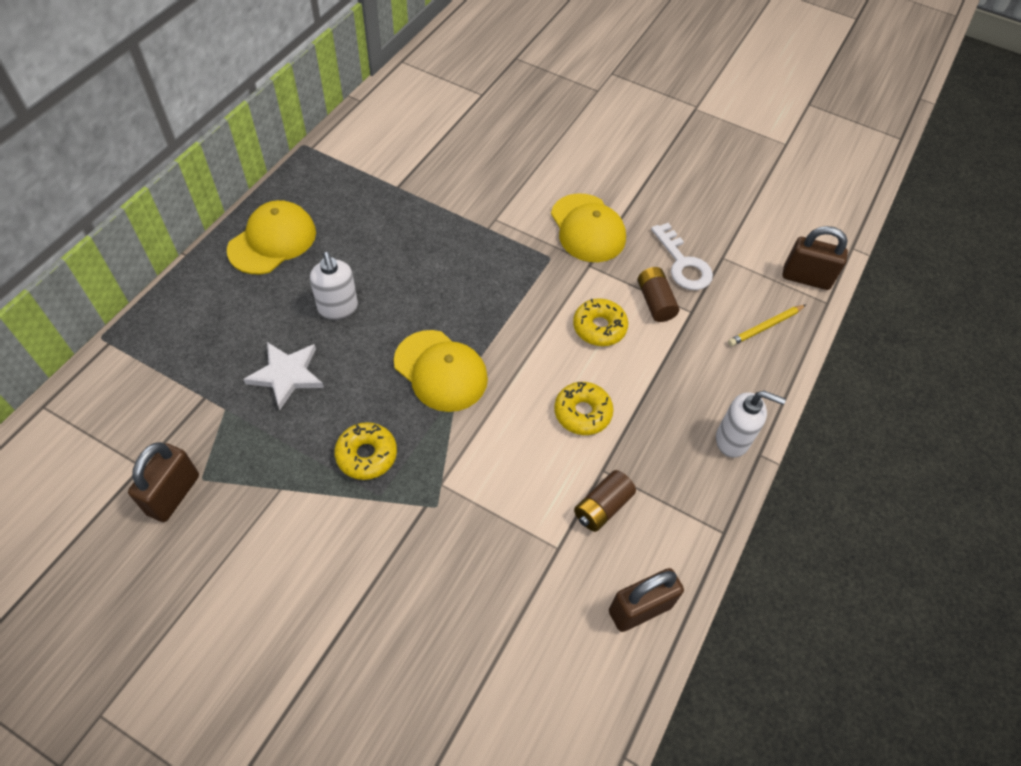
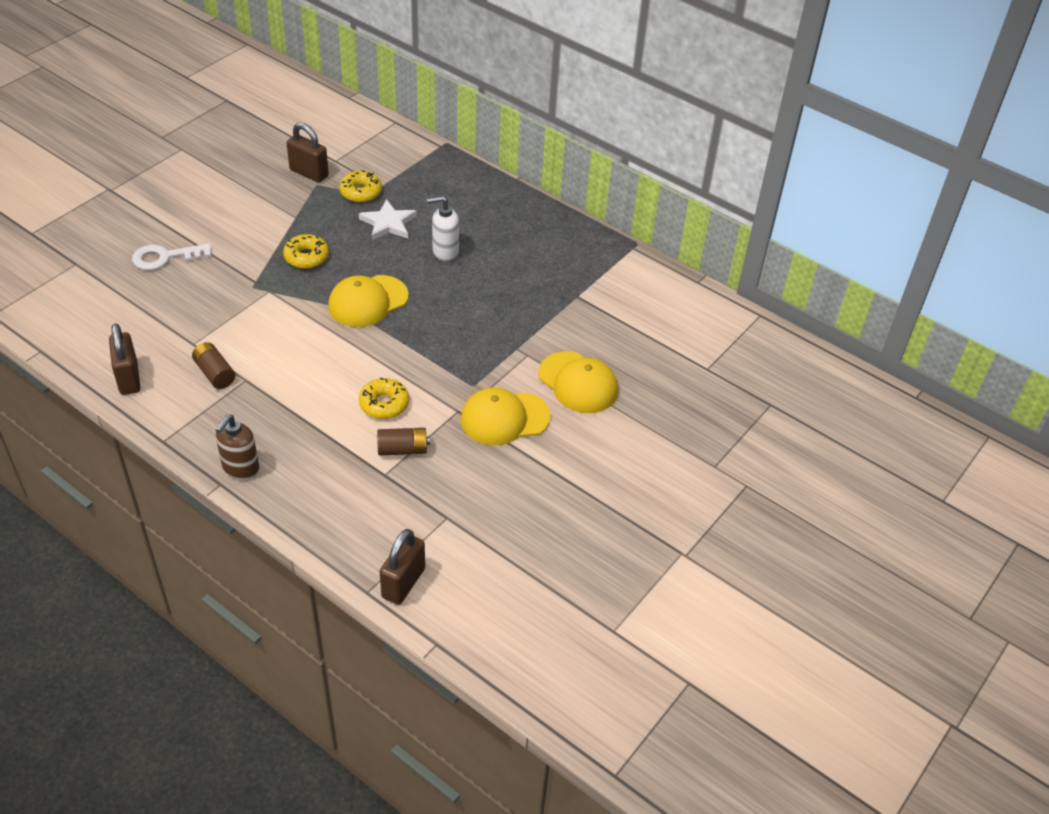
camera: 100 degrees right, 10 degrees down
(272, 241) = (523, 221): yellow cap -> yellow cap (578, 383)
(582, 413) = (301, 377): yellow donut -> yellow donut (361, 192)
(683, 263) = (445, 482): white key -> white key (165, 257)
(732, 440) = (240, 468): white soap dispenser -> brown soap dispenser
(765, 327) = (351, 528): yellow pencil -> none

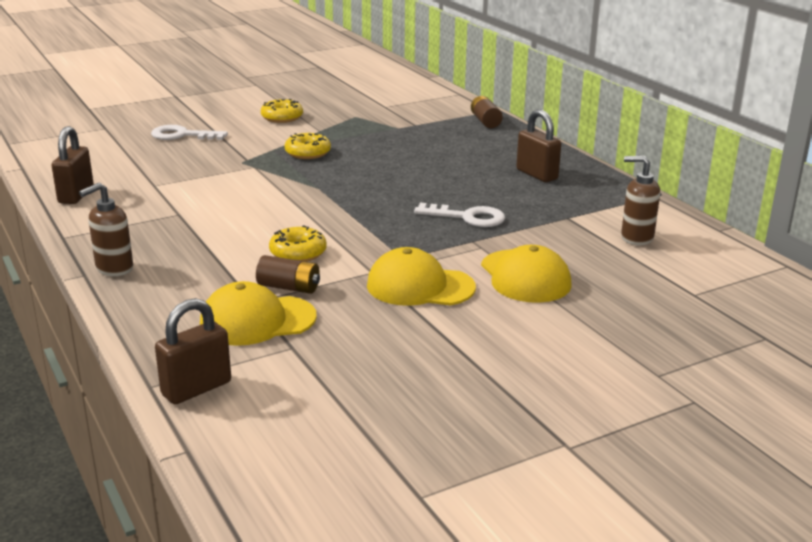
camera: 25 degrees right, 20 degrees down
(215, 373) = (154, 205): brown battery -> brown battery (485, 121)
(309, 173) = (354, 110): brown padlock -> brown padlock (536, 174)
(361, 192) = (393, 125): yellow donut -> yellow donut (282, 117)
(368, 301) = (342, 187): yellow cap -> yellow cap (257, 321)
(388, 223) = (403, 145): white star -> none
(445, 252) = (445, 169): white soap dispenser -> none
(497, 317) = (467, 217): none -> white key
(640, 309) = (636, 238): none -> brown soap dispenser

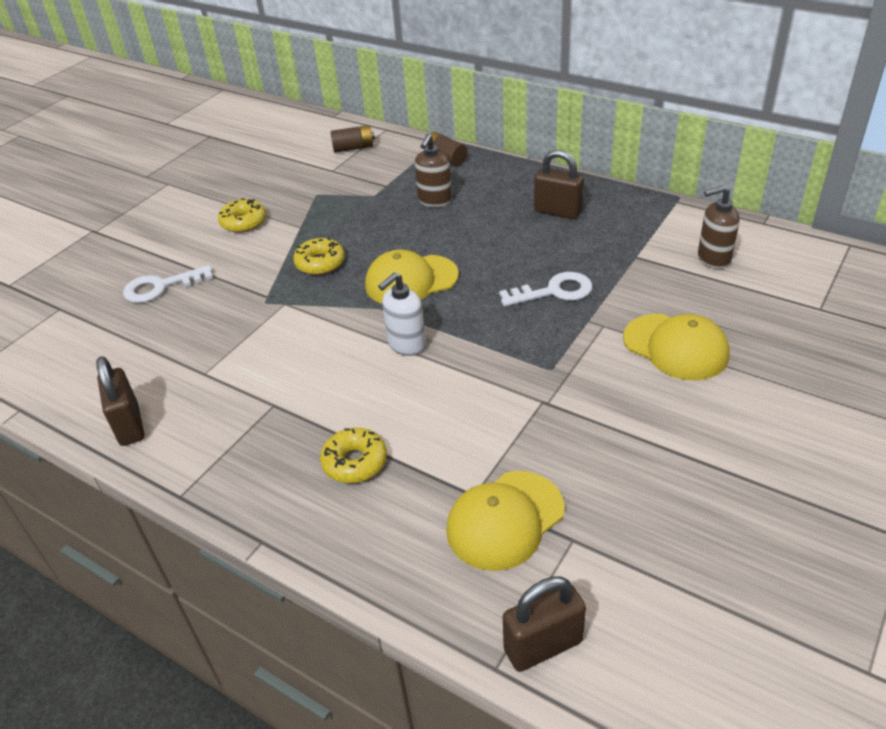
camera: 25 degrees left, 15 degrees up
(114, 268) = (285, 516): brown soap dispenser -> brown soap dispenser (434, 201)
(196, 388) = (543, 646): brown padlock -> brown padlock turned 45 degrees clockwise
(289, 287) = (488, 459): brown battery -> brown battery (353, 148)
(298, 253) = (449, 407): yellow donut -> yellow donut (355, 462)
(311, 212) = (406, 345): none -> white soap dispenser
(420, 286) = (603, 401): yellow cap -> yellow cap (411, 280)

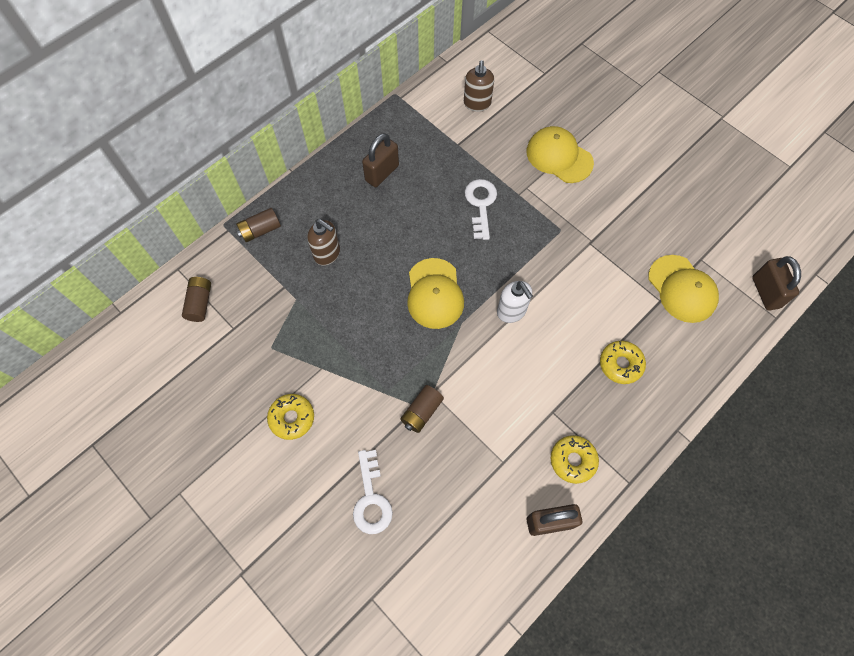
camera: 80 degrees left, 25 degrees up
(260, 300) = (422, 412): none -> brown battery
(320, 263) = (385, 358): yellow donut -> yellow donut (573, 460)
(675, 347) = (559, 157): yellow cap -> yellow cap turned 105 degrees counterclockwise

